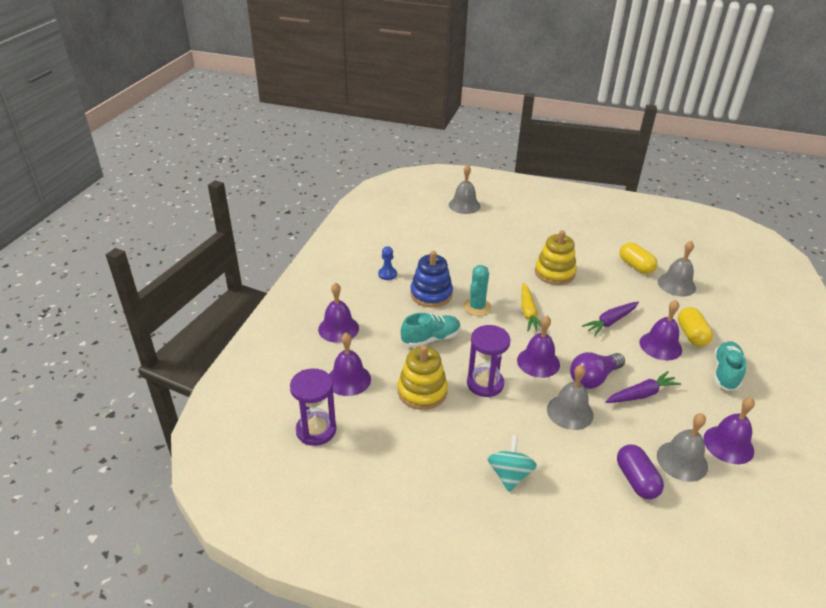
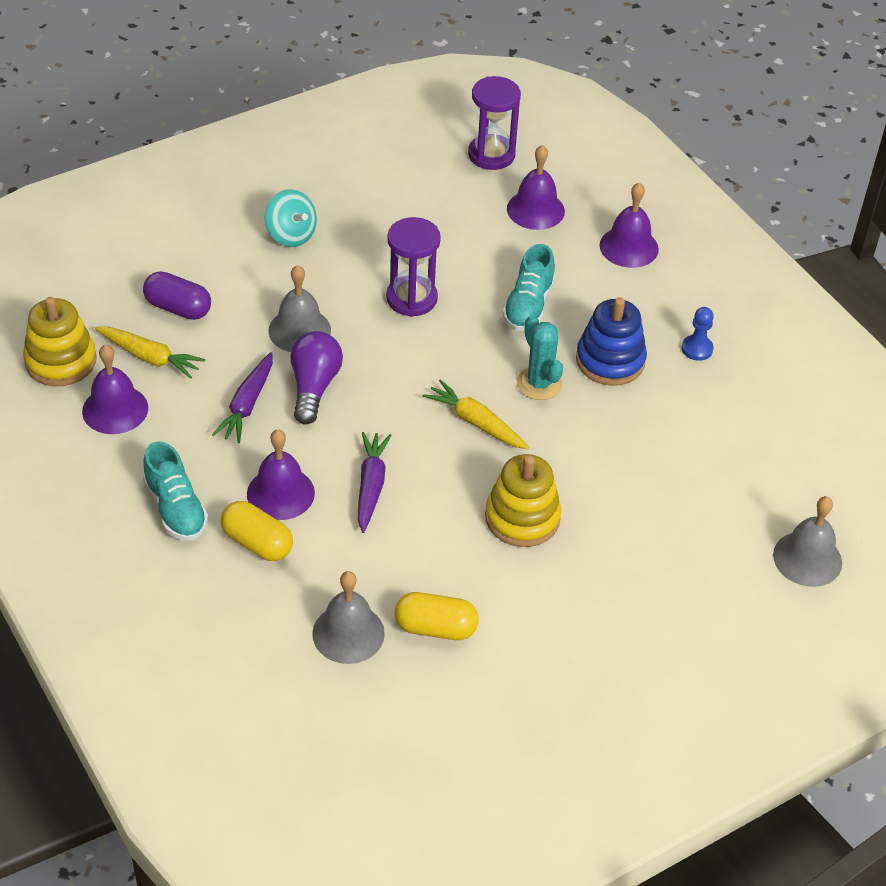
camera: 130 degrees right, 10 degrees up
(422, 391) = (457, 248): yellow stacking toy -> yellow stacking toy (61, 361)
(538, 362) = (390, 363): purple bell -> none
(682, 461) = (149, 357): grey bell -> yellow carrot

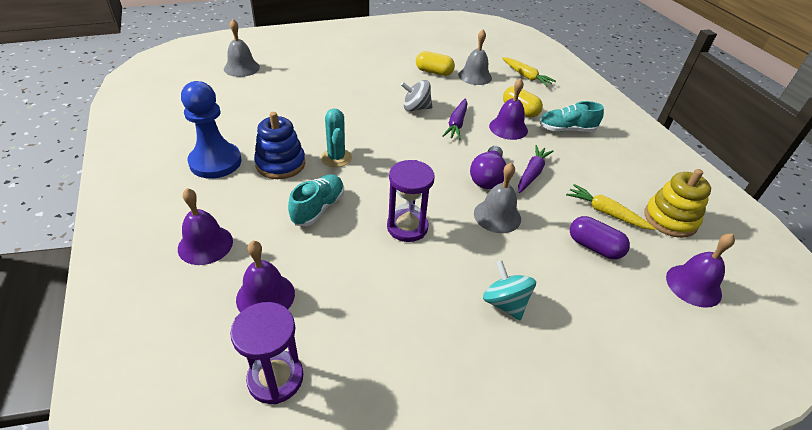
camera: 170 degrees left, 5 degrees down
(115, 409) = (619, 183): purple bell -> purple bell (693, 285)
(176, 509) = (566, 130): turquoise shoe -> turquoise shoe turned 75 degrees counterclockwise
(448, 511) = (416, 108): none -> grey spinning top
(476, 422) = (386, 143): yellow carrot -> yellow carrot (526, 76)
(522, 518) = (377, 100): yellow stacking toy -> none
(697, 349) = (215, 162): blue pawn -> blue pawn, size x2.22

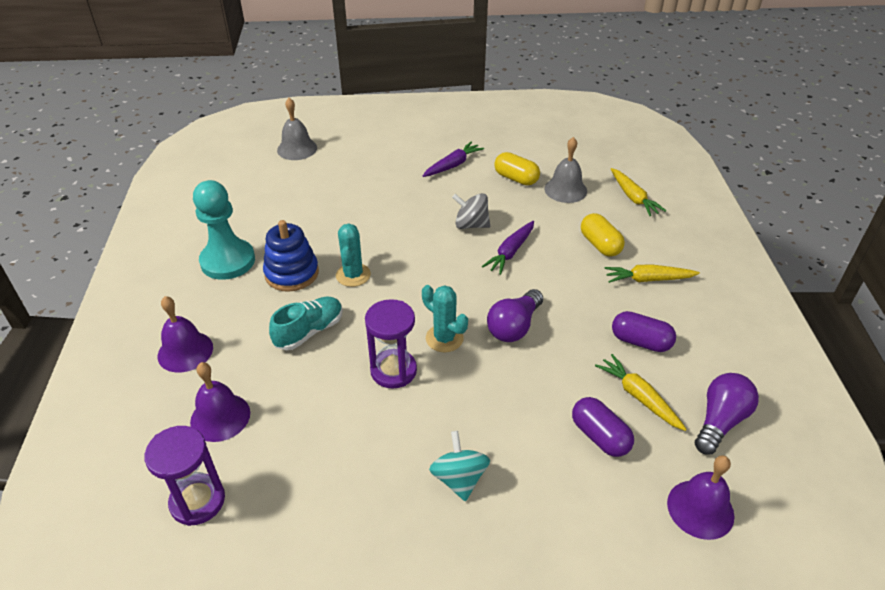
camera: 20 degrees right, 0 degrees up
(215, 162) = (228, 261): blue pawn -> turquoise pawn
(437, 195) = (444, 338): none -> turquoise cactus
(497, 216) = (502, 376): grey bell -> none
(508, 128) = (572, 266): purple bell -> none
(532, 173) = (571, 330): purple carrot -> purple carrot (453, 165)
(566, 130) = (648, 279): turquoise shoe -> yellow carrot
(585, 173) = (640, 342): none -> purple capsule
(670, 219) = (720, 421): yellow stacking toy -> purple light bulb

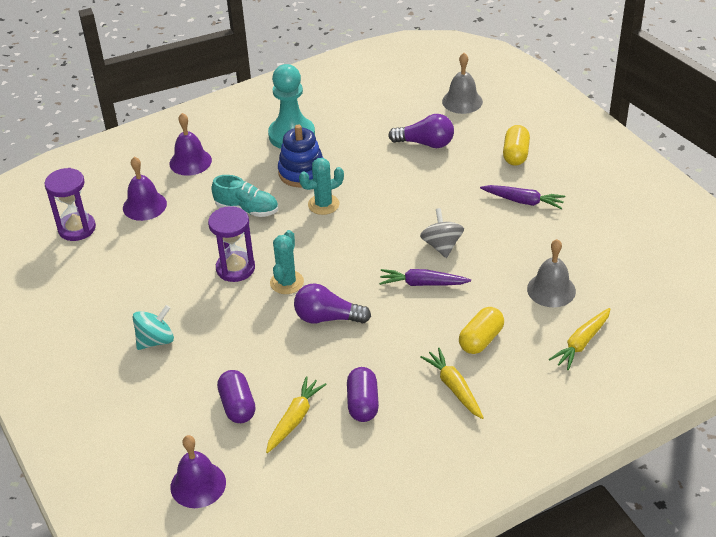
camera: 65 degrees right, 0 degrees up
(516, 178) = (539, 250): yellow capsule -> yellow capsule (515, 154)
(599, 436) = (237, 406): purple capsule -> purple capsule turned 45 degrees counterclockwise
(720, 421) = (298, 479): purple light bulb -> purple light bulb (425, 143)

